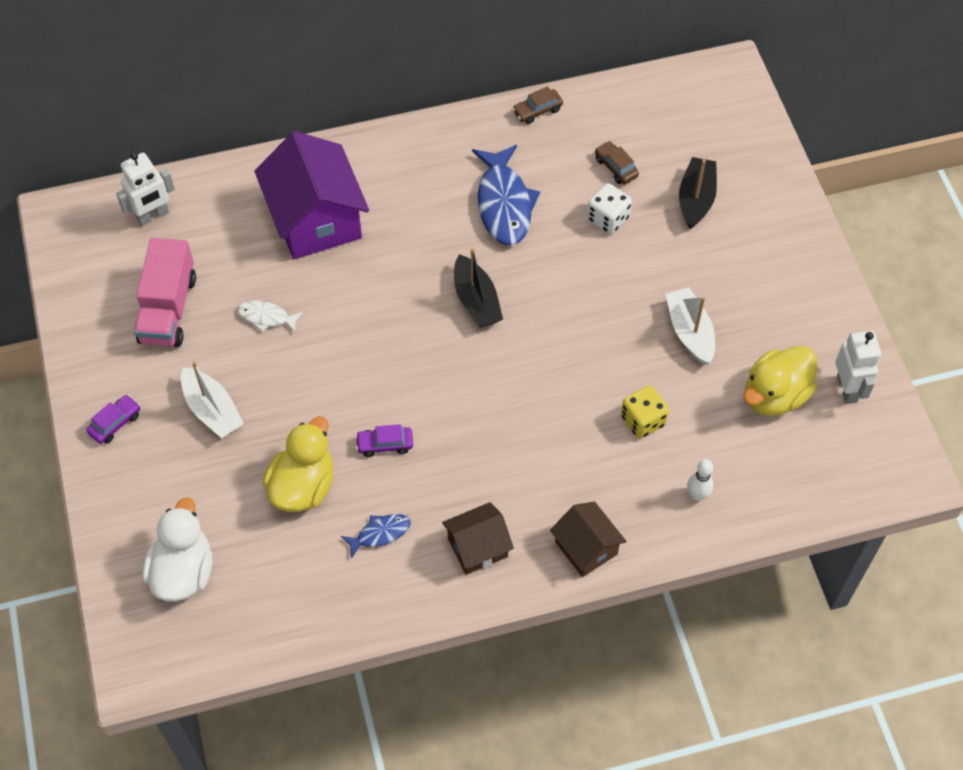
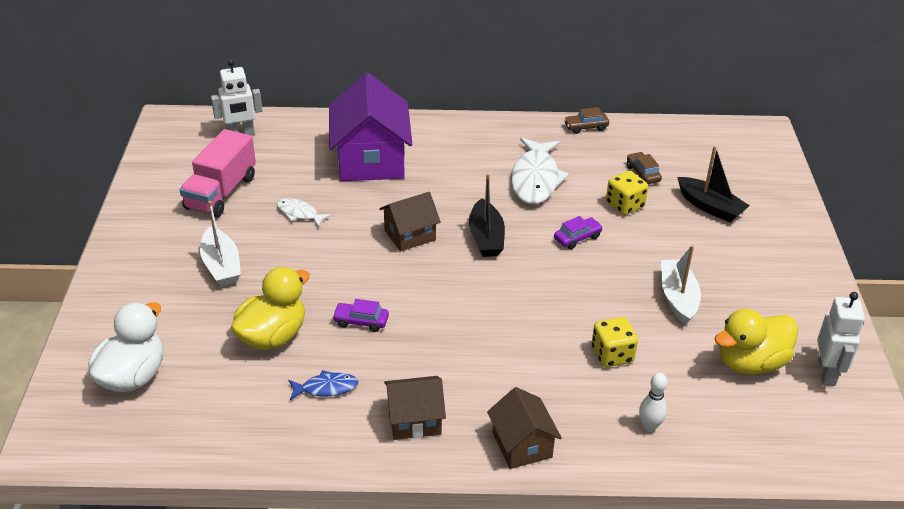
camera: 15 degrees right, 20 degrees down
(115, 423) = (135, 258): purple car -> purple car (577, 238)
(395, 317) = (410, 235): none -> brown house
(504, 204) = (535, 179): blue fish -> white fish
(608, 219) = (625, 205): white dice -> yellow dice
(696, 199) = (710, 207): black boat -> black boat turned 105 degrees clockwise

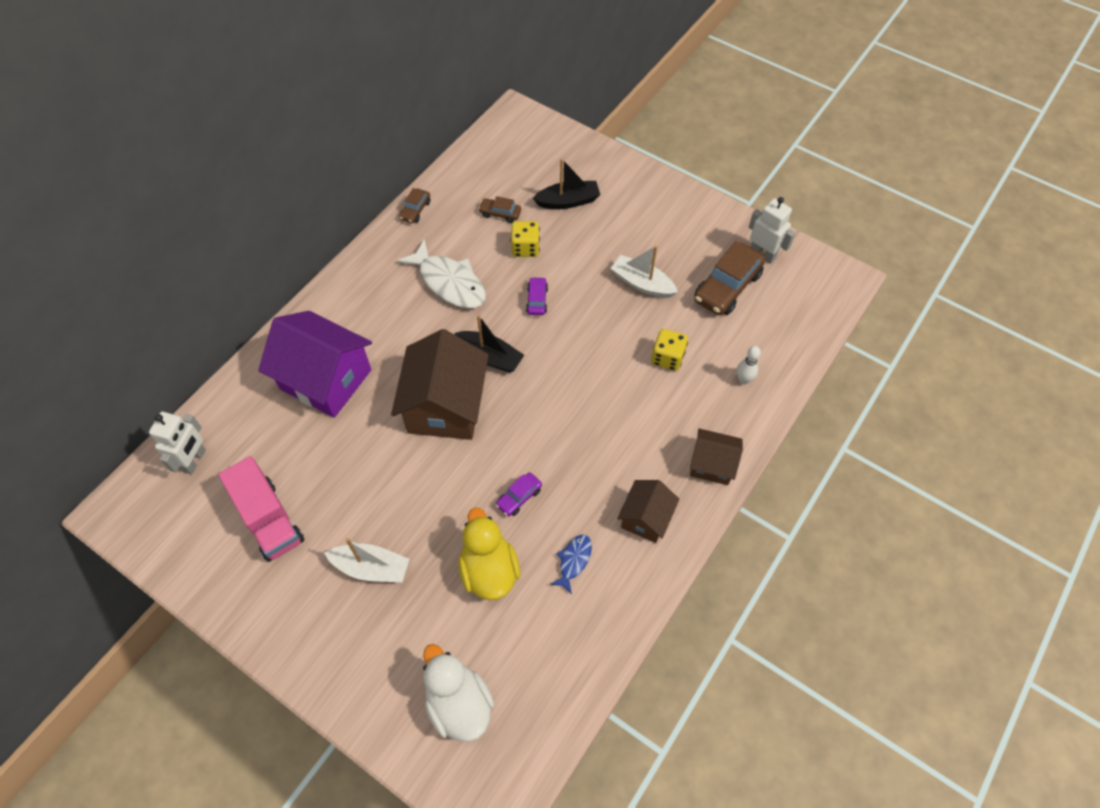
camera: 55 degrees left, 20 degrees up
(299, 213) = (351, 472): white fish -> none
(410, 235) = (445, 406): brown house -> brown house, size x1.83
(750, 363) = (727, 287): yellow duck -> brown car

